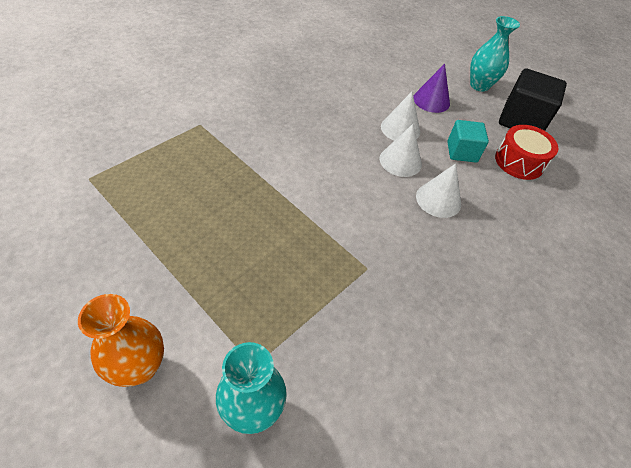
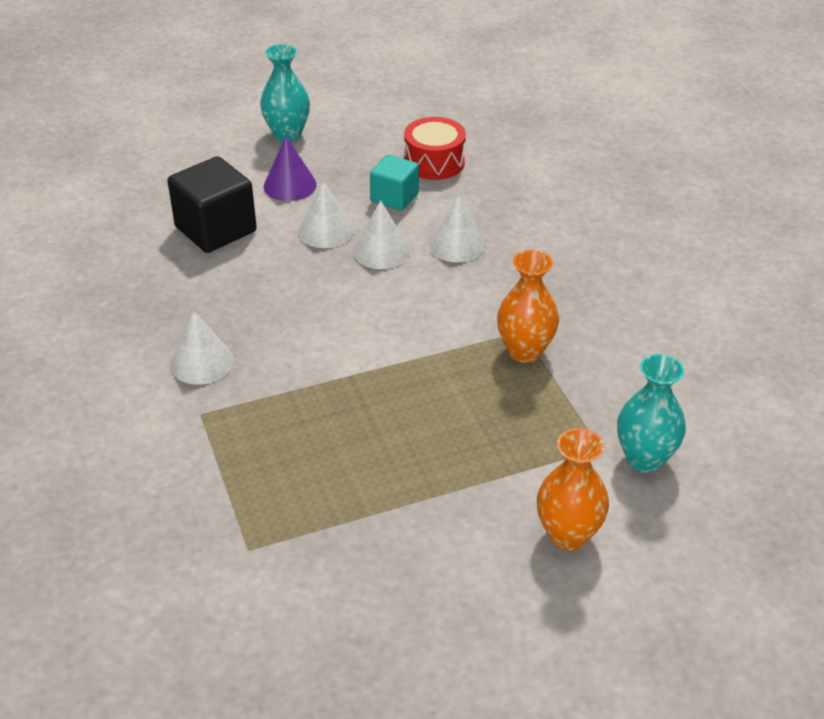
camera: 60 degrees left, 10 degrees down
(244, 112) = (202, 362): none -> white cone
(344, 276) = (525, 351): none -> orange vase
(521, 121) = (371, 130): black cube -> black cube (216, 229)

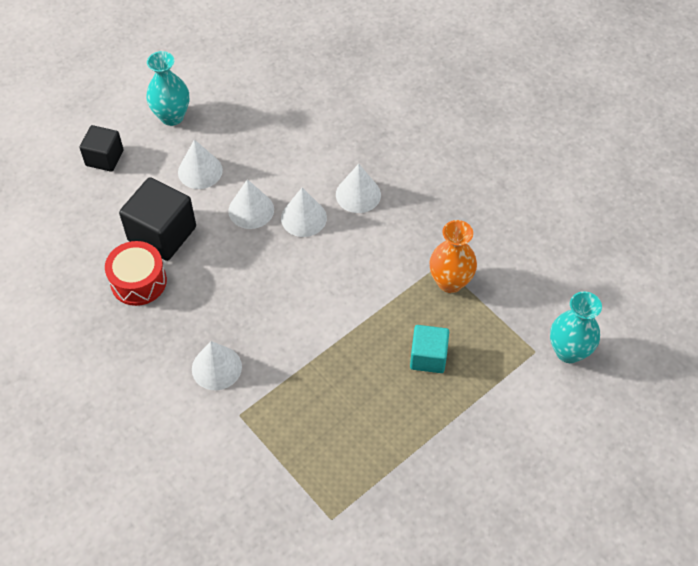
camera: 20 degrees left, 15 degrees up
(195, 153) = (104, 158): none -> black cube
(290, 185) = (200, 171): purple cone -> white cone
(394, 197) = (289, 160): turquoise cube -> turquoise cube (428, 357)
(434, 162) = (304, 114): red drum -> red drum (138, 281)
(568, 535) = (542, 432): orange vase -> none

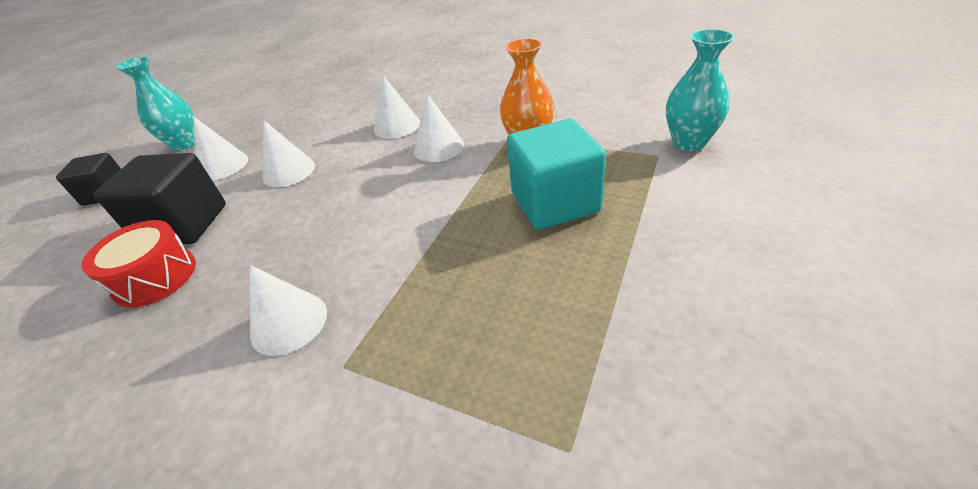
camera: 20 degrees left, 15 degrees down
(303, 218) = (349, 157): white cone -> white cone (438, 147)
(428, 357) = (554, 202): turquoise cube -> turquoise cube, size x1.61

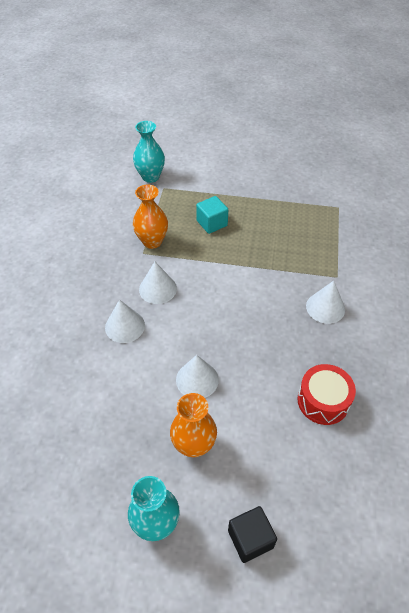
camera: 110 degrees left, 10 degrees up
(184, 224) = (273, 420): black cube -> none
(223, 166) = (194, 445): white cone -> orange vase
(554, 202) = (212, 223): turquoise cube -> turquoise cube, size x0.62

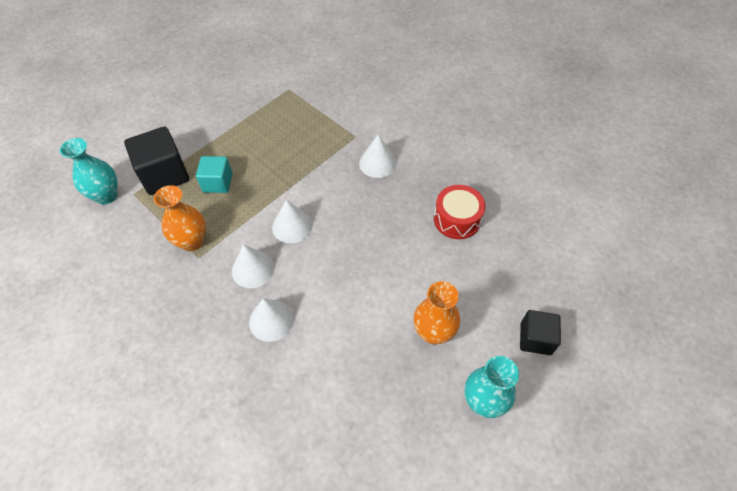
camera: 55 degrees left, 5 degrees up
(192, 192) = (164, 175): none -> black cube
(197, 379) = (374, 294): white cone -> white cone (292, 226)

